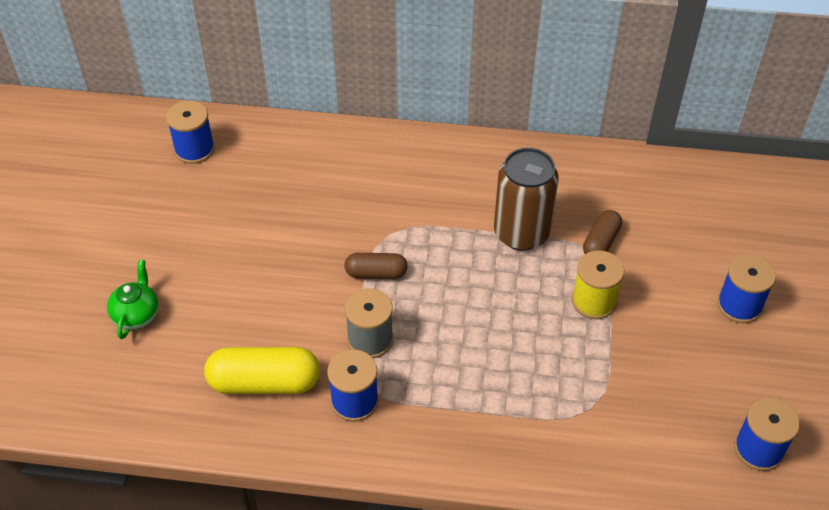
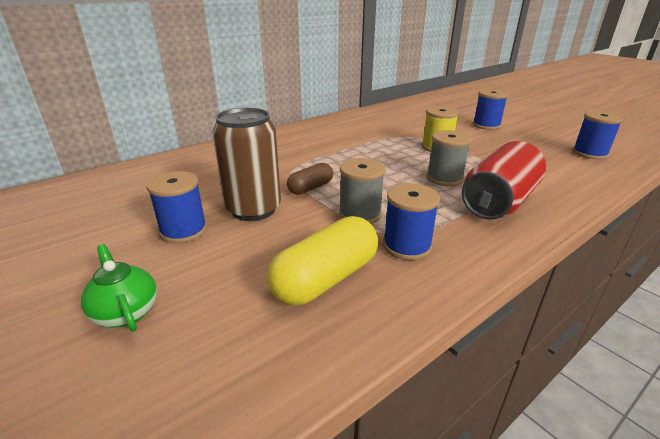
camera: 45 degrees left, 20 degrees down
(194, 149) = (73, 197): blue spool -> blue spool (183, 230)
(505, 423) = (498, 202): none -> red can
(514, 354) = (444, 178): none -> grey spool
(521, 233) = (361, 143): brown can -> brown can (253, 209)
(600, 242) = (400, 132): brown capsule -> none

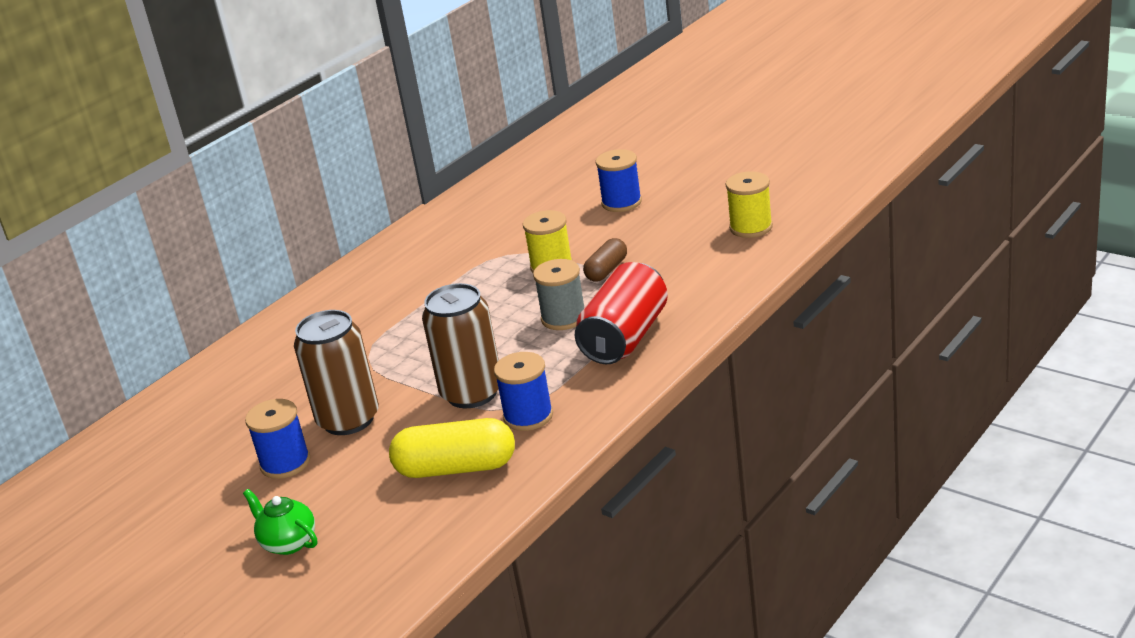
camera: 10 degrees left, 0 degrees up
(310, 188) = (403, 374): brown capsule -> brown capsule (606, 270)
(326, 278) = (456, 468): yellow capsule -> yellow capsule turned 60 degrees clockwise
(360, 214) = (472, 393): grey spool -> brown can
(589, 153) = (751, 227): blue spool -> yellow spool

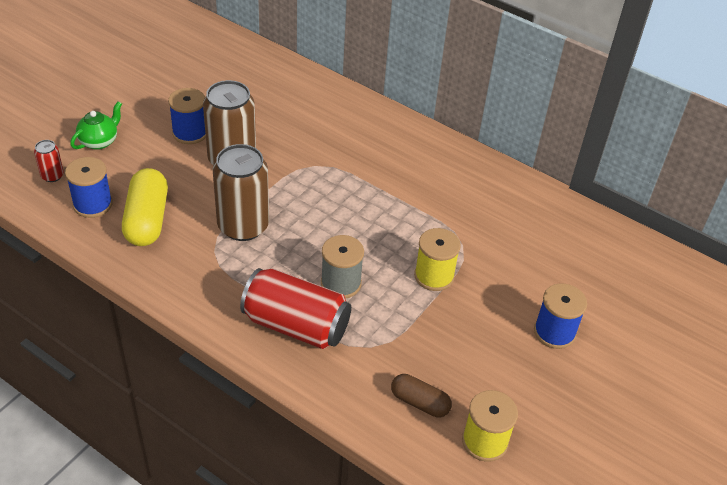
camera: 80 degrees right, 15 degrees up
(358, 572) = (52, 176): none -> red can
(528, 416) = (199, 260): blue spool -> blue spool (93, 204)
(606, 270) = (418, 316): brown capsule -> brown capsule (420, 402)

